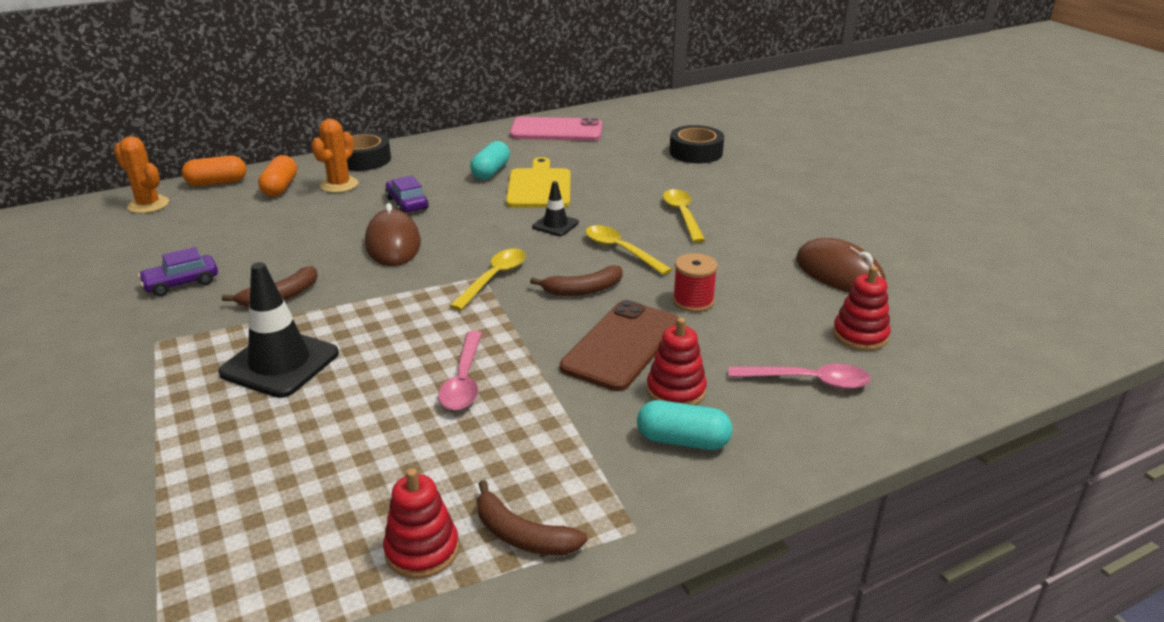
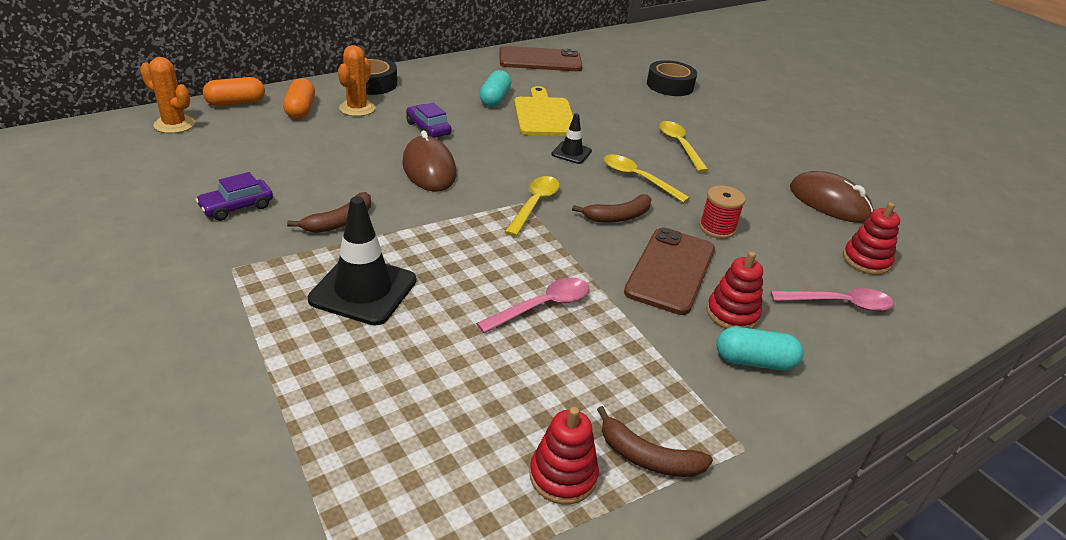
camera: 10 degrees left, 5 degrees up
(464, 381) = (542, 306): pink spoon -> pink spoon turned 120 degrees counterclockwise
(556, 130) = (540, 60): pink phone -> brown phone

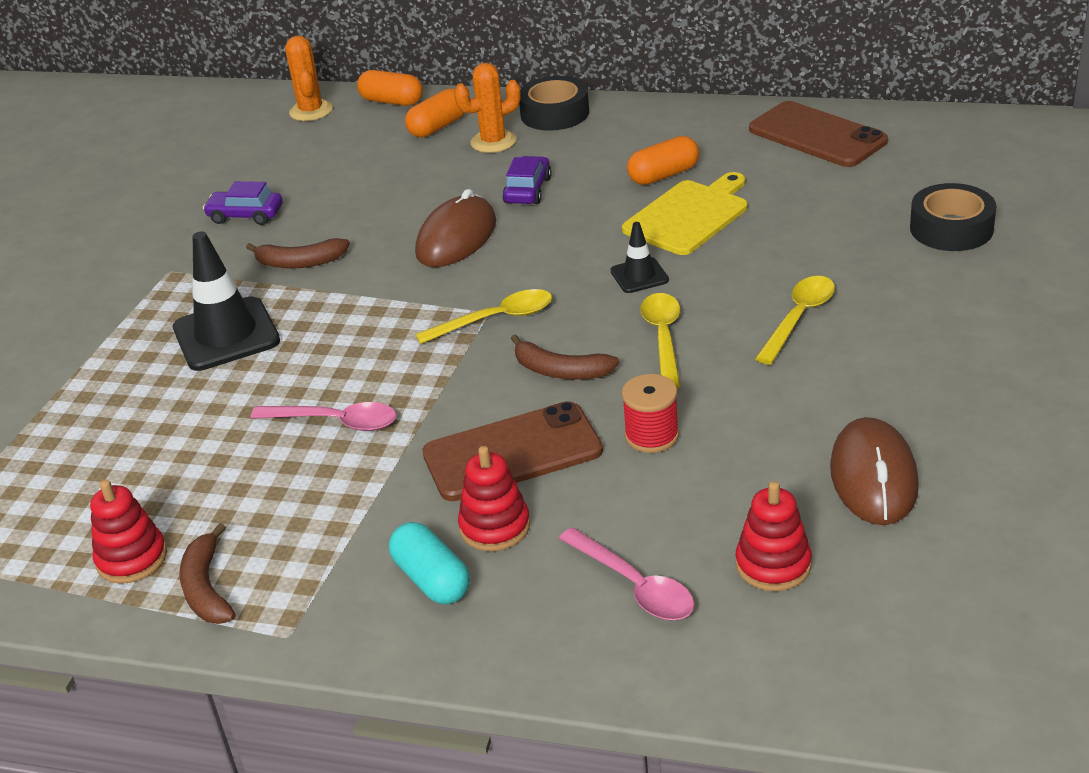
camera: 55 degrees right, 0 degrees up
(495, 99) = (664, 175): turquoise capsule -> orange capsule

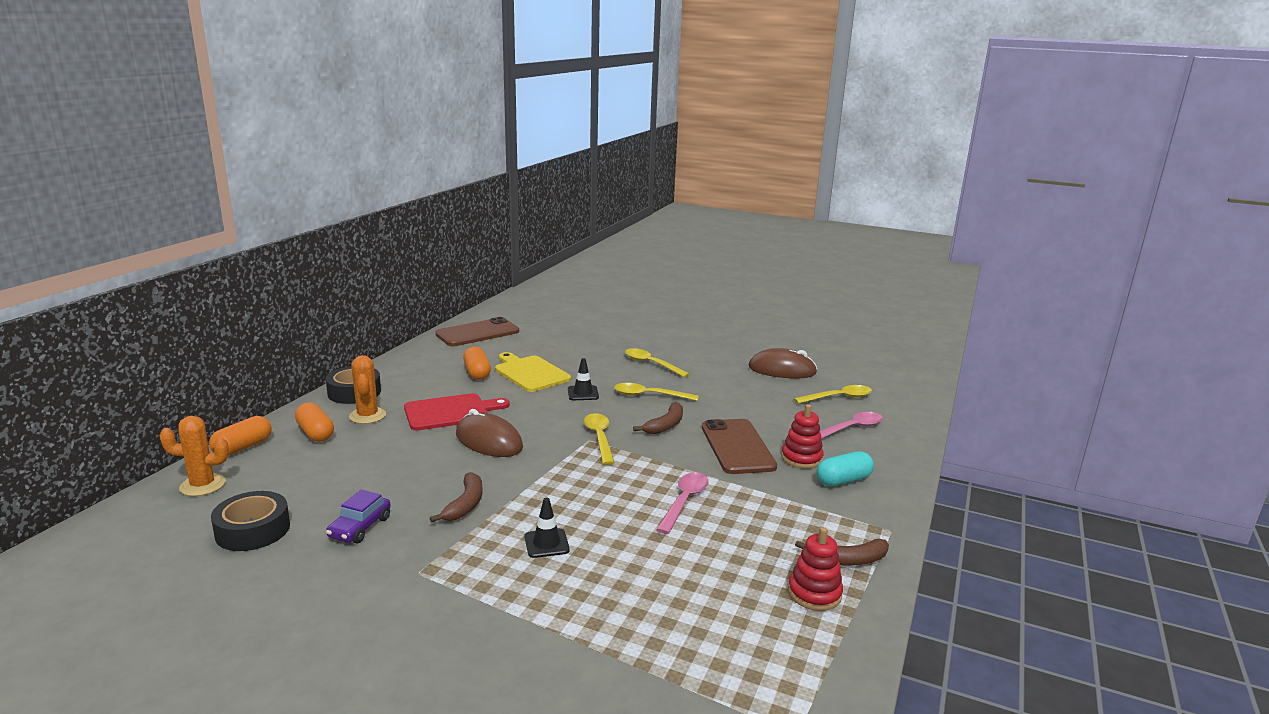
camera: 85 degrees left, 15 degrees down
(226, 335) = (546, 543): black traffic cone -> black traffic cone, size x0.53
(528, 190) = (450, 412): purple car -> red cutting board
(651, 435) = (735, 410): red spool -> none
(773, 565) = (838, 398): red stacking toy -> yellow spoon
(951, 228) = (597, 324): black tape -> black tape (253, 530)

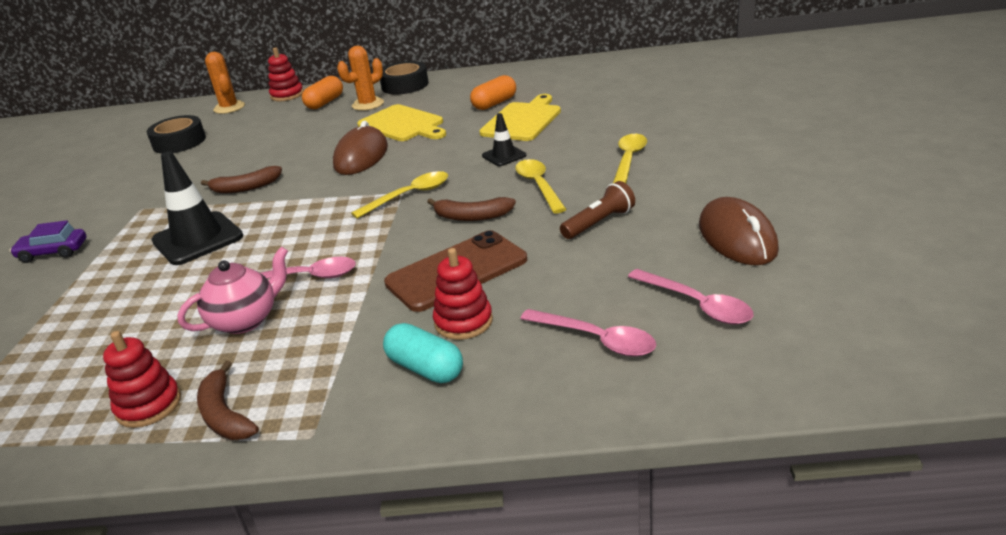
camera: 70 degrees right, 10 degrees up
(243, 447) = (287, 95): orange capsule -> red stacking toy
(360, 527) = (195, 168): purple car -> purple car (53, 252)
(450, 412) = (403, 124): red cutting board -> yellow cutting board
(477, 333) = (586, 71): brown phone -> none
(546, 543) = (197, 239): black traffic cone -> black traffic cone, size x1.89
(724, 394) = (599, 223): none -> brown flashlight
(725, 536) = (245, 320): none -> pink teapot
(838, 398) = (697, 304): yellow spoon -> pink spoon

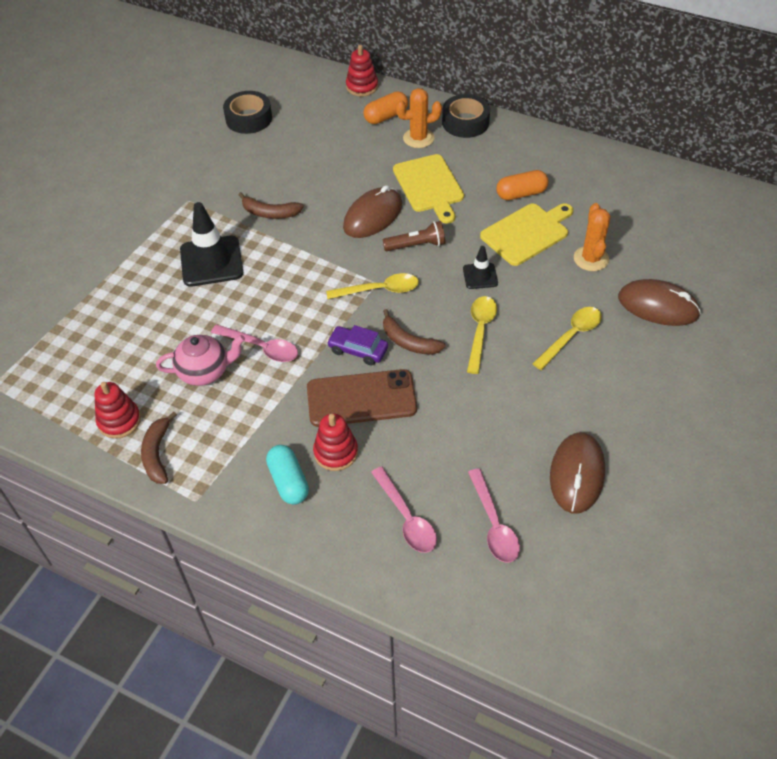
camera: 25 degrees right, 20 degrees up
(53, 252) = (114, 225): purple car -> purple car (358, 350)
(229, 108) = (307, 83): orange cactus -> orange cactus (591, 259)
(599, 223) = (492, 401): brown flashlight -> brown flashlight (416, 245)
(684, 120) = (658, 306): none -> brown mouse

